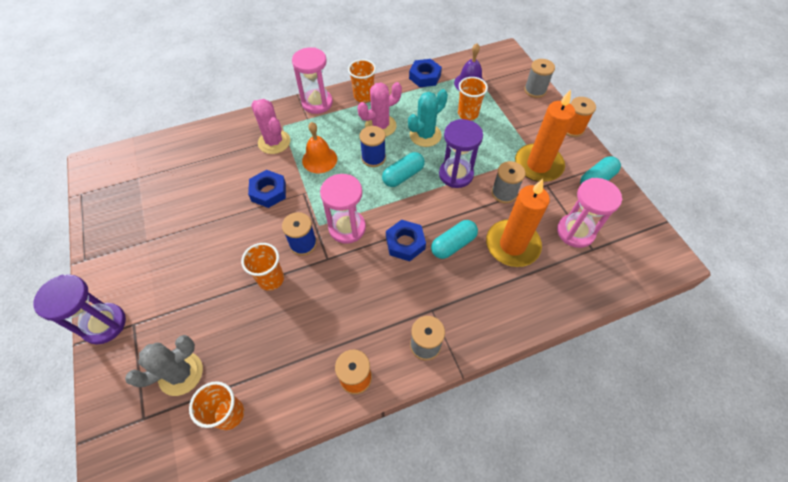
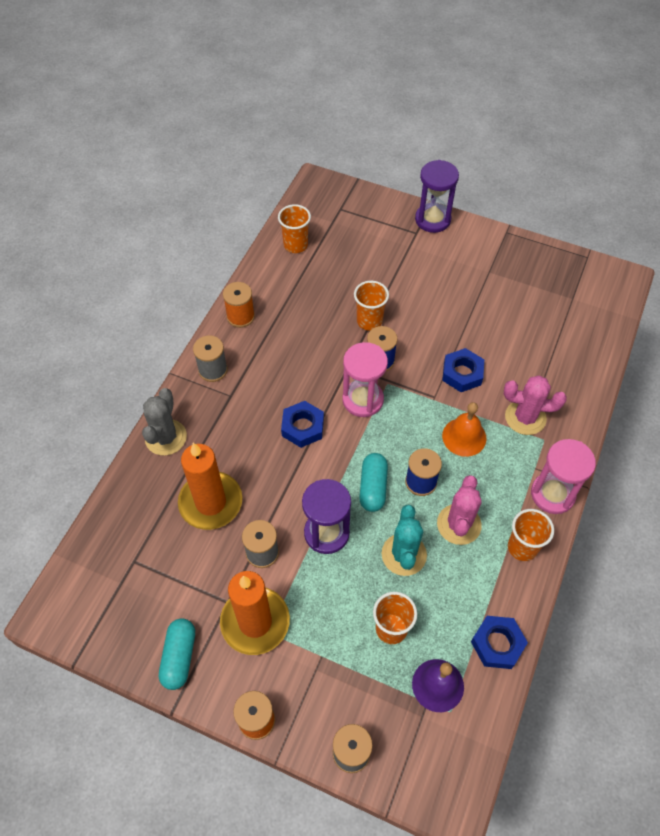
camera: 135 degrees right, 0 degrees up
(181, 373) = (350, 237): grey cactus -> grey cactus (166, 437)
(453, 244) = (262, 459): turquoise capsule -> none
(575, 232) = (161, 567): pink hourglass -> none

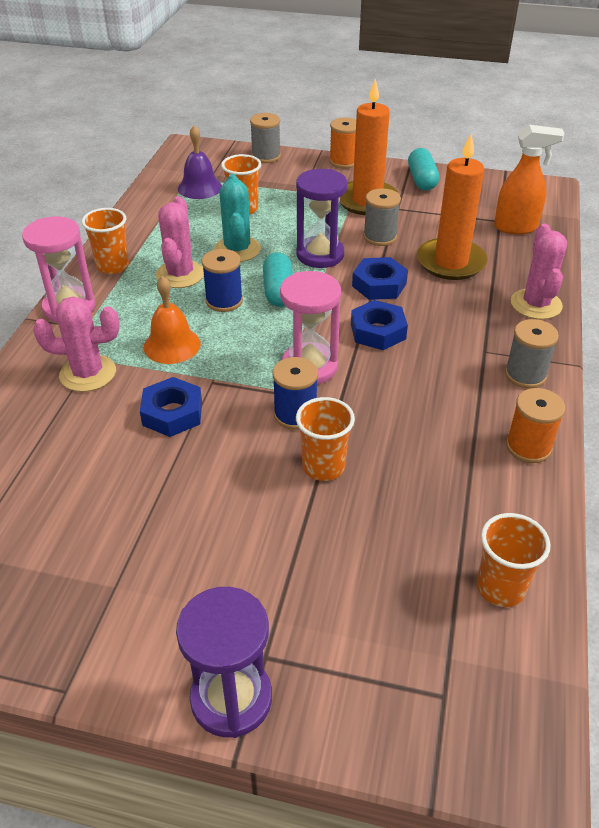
camera: 170 degrees right, 15 degrees down
(124, 546) = (516, 227): none -> orange spray bottle
(166, 437) = (536, 304): grey cactus -> pink cactus
(497, 644) = (146, 210): blue nut -> blue nut (379, 284)

